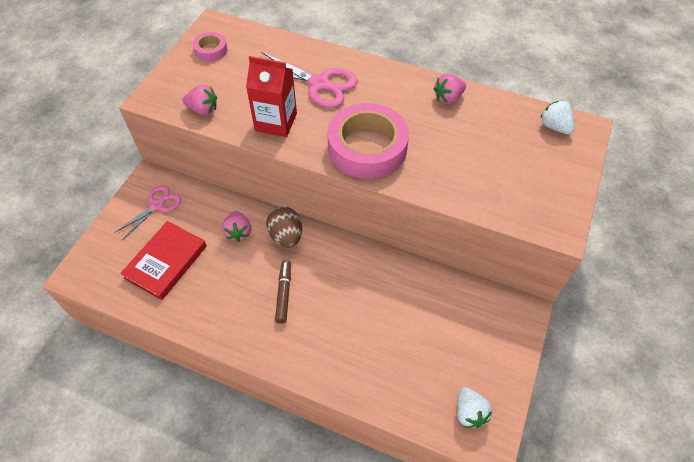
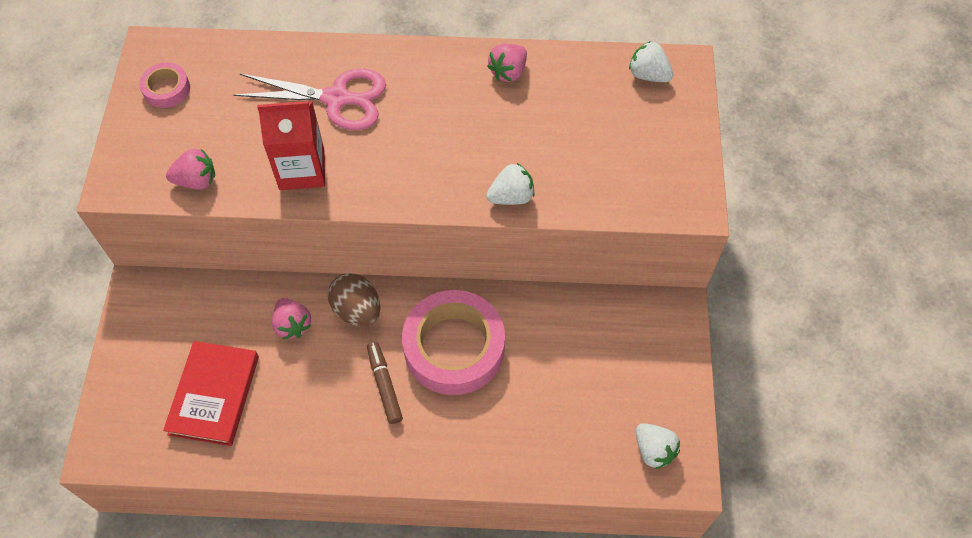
camera: 20 degrees left, 5 degrees up
(157, 205) = (166, 323): pink scissors -> none
(367, 147) = (433, 170): pink tape -> pink tape (454, 347)
(418, 181) = (511, 197): none -> white strawberry

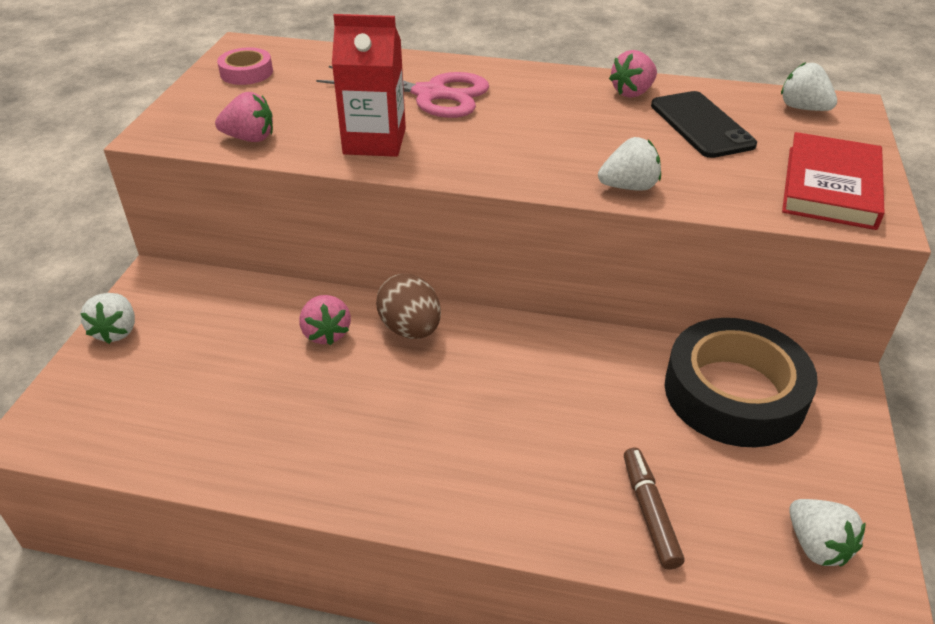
camera: 10 degrees right, 20 degrees down
(126, 349) = (116, 331): none -> white strawberry
(214, 395) = (204, 392): red book -> red book (831, 187)
(384, 385) = (428, 411): brown marker -> brown marker (649, 512)
(454, 347) = (529, 382): pink tape -> none
(566, 109) = (701, 125): none -> black phone
(602, 333) = (734, 393): none -> black tape

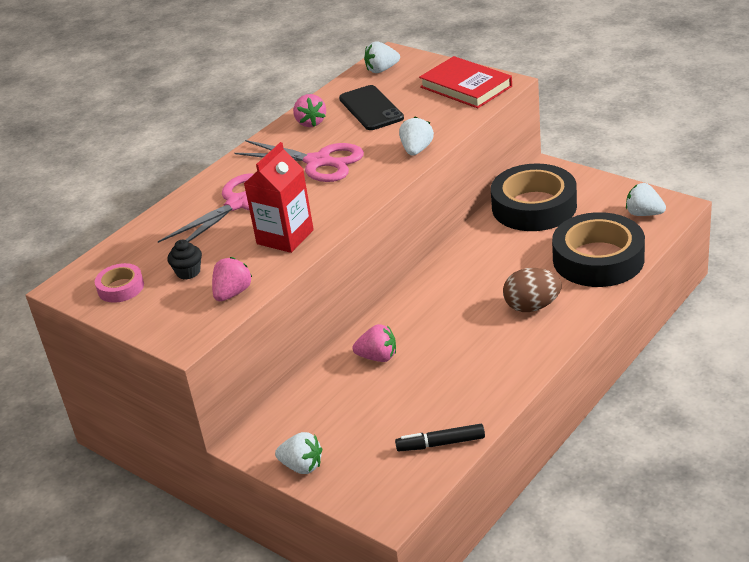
camera: 60 degrees left, 5 degrees down
(166, 444) = (441, 444): none -> black marker
(284, 101) = (188, 272): none -> black cupcake
(410, 329) = (399, 318): brown egg -> brown egg (532, 307)
(548, 121) = (319, 162): none -> pink scissors
(649, 512) = (598, 259): brown marker -> black tape
(701, 125) = (371, 108): black phone -> black phone turned 60 degrees clockwise
(816, 546) = (644, 214): white strawberry -> white strawberry turned 150 degrees counterclockwise

